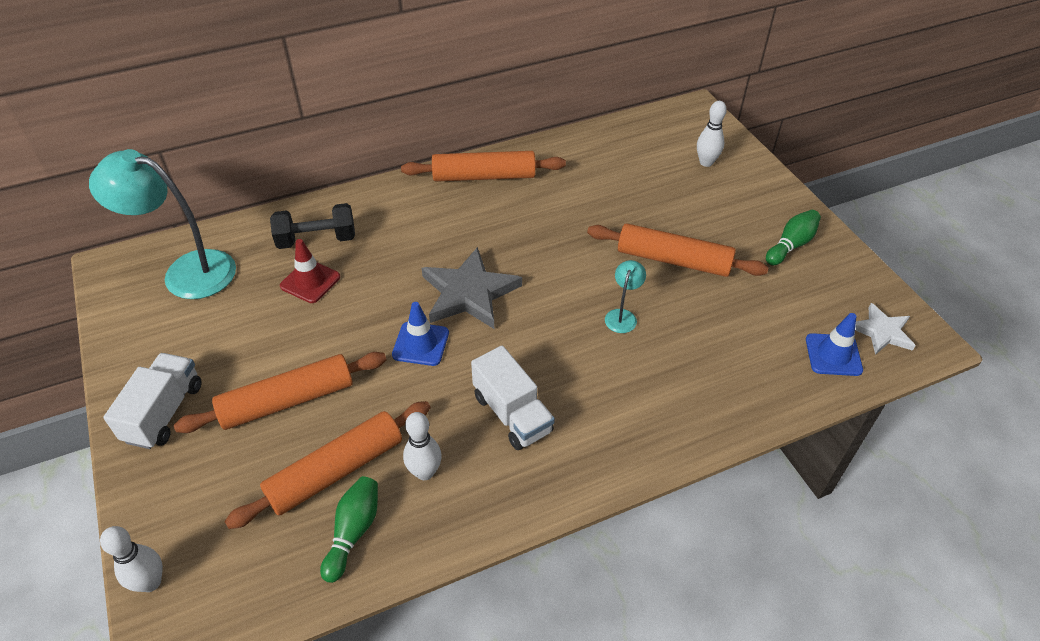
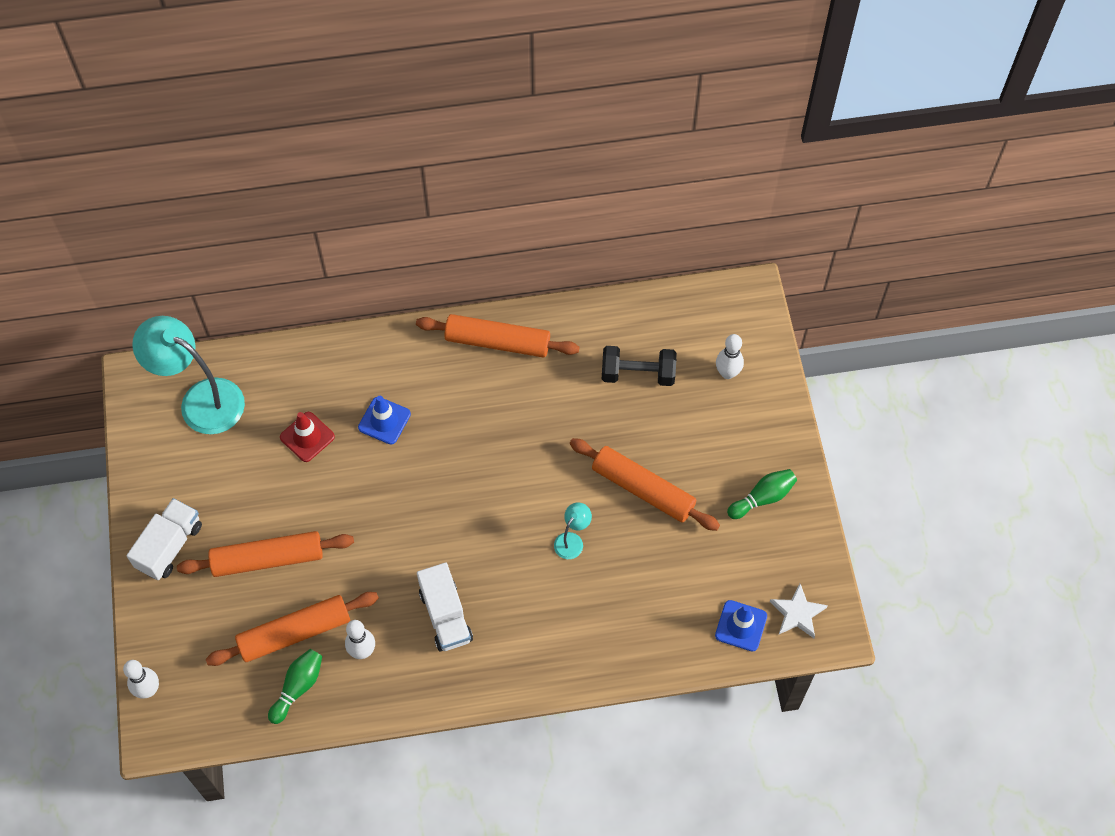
camera: 15 degrees right, 15 degrees up
(317, 240) = (321, 388): black dumbbell -> black dumbbell (638, 374)
(420, 344) = (388, 528): blue traffic cone -> blue traffic cone (384, 421)
(469, 293) = (444, 483): grey star -> none

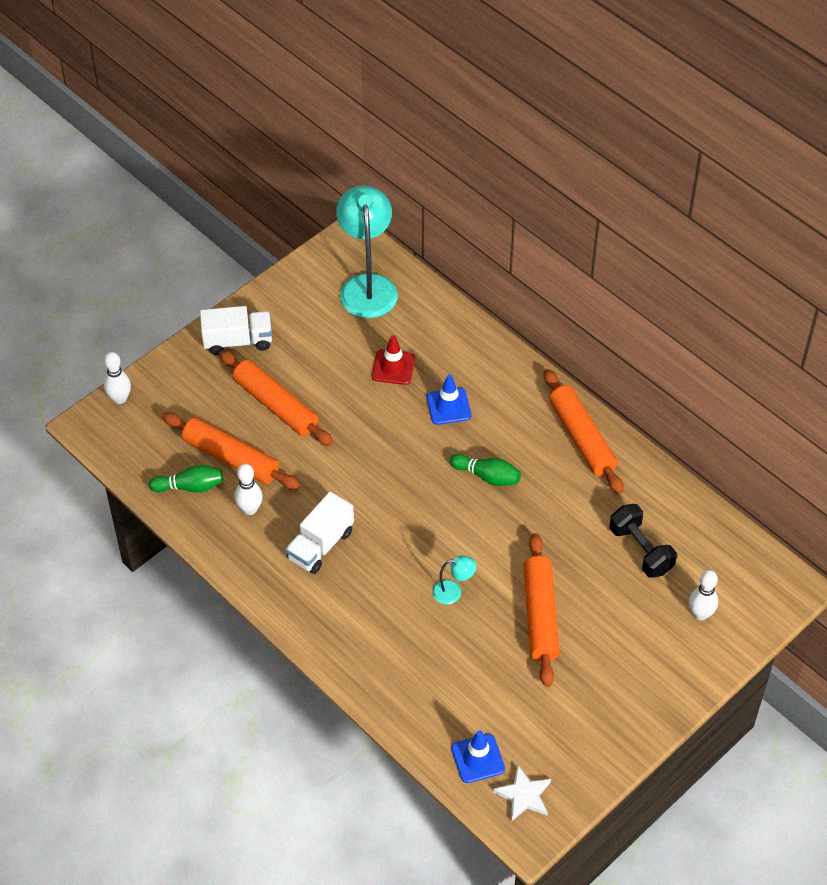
camera: 55 degrees right, 10 degrees down
(762, 498) = (607, 708): green bowling pin -> green bowling pin (487, 476)

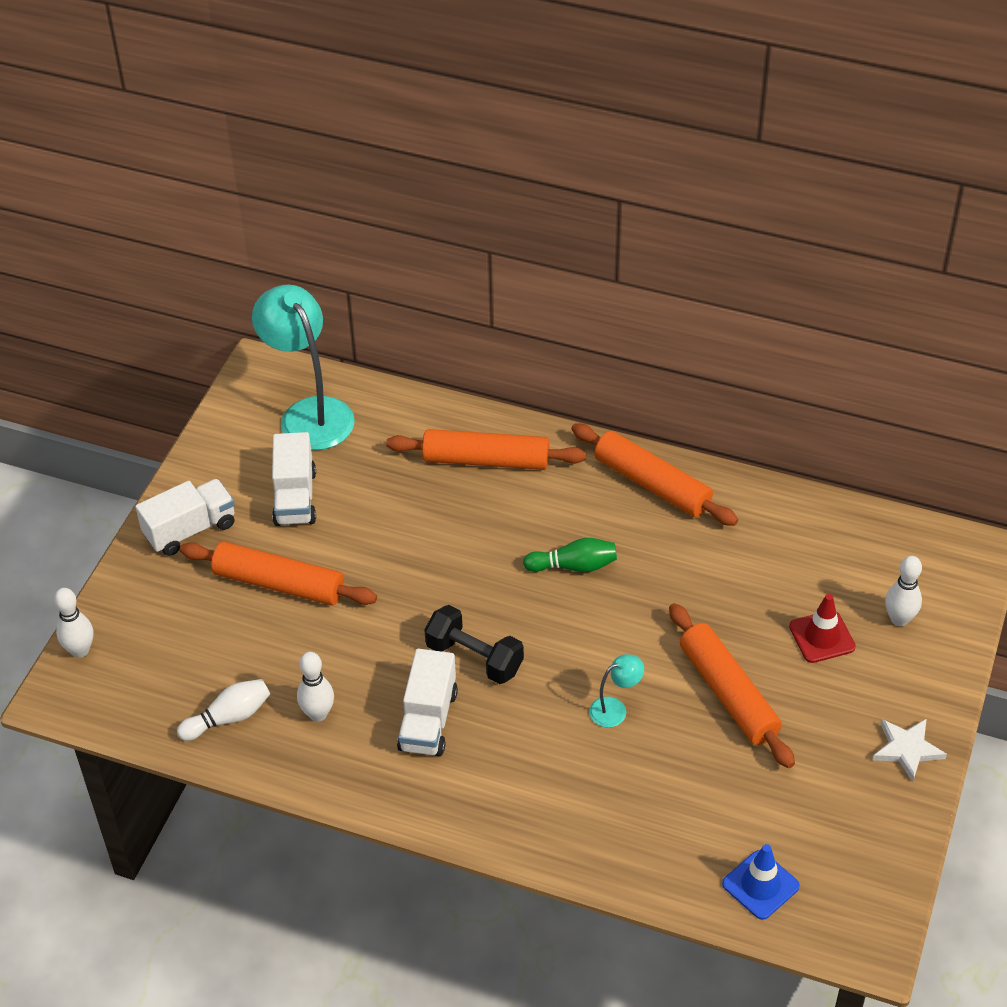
camera: 25 degrees left, 5 degrees down
(190, 487) = (228, 718): green bowling pin -> white bowling pin
(231, 458) = (260, 664): orange rolling pin -> orange rolling pin (486, 460)
(322, 346) = (295, 497): none -> white truck
(393, 367) = (393, 489): red traffic cone -> red traffic cone (822, 637)
(448, 406) = (483, 508): blue traffic cone -> none
(523, 795) = (838, 903): white star -> white star (907, 749)
(640, 550) = (792, 577): black dumbbell -> black dumbbell (474, 658)

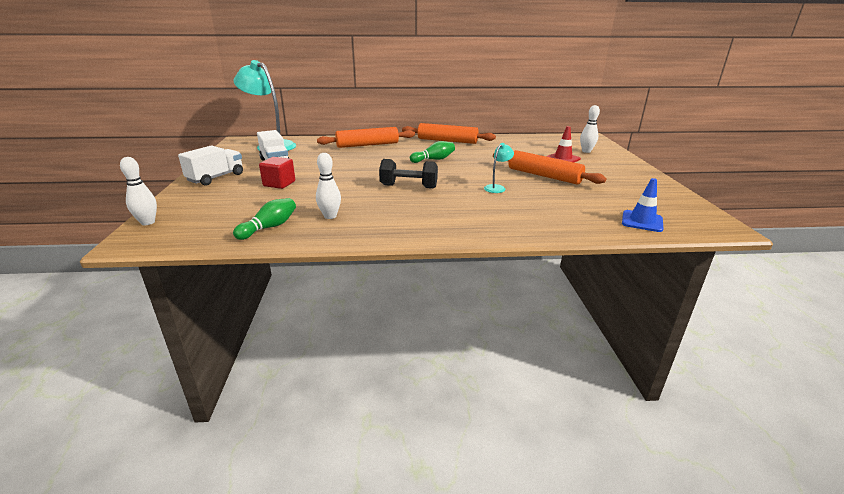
camera: 25 degrees left, 20 degrees down
(228, 718) = (269, 227): white bowling pin -> green bowling pin
(279, 583) = (279, 184): orange rolling pin -> red cube
(428, 720) = (400, 207): white truck -> none
(907, 749) = (640, 175): white star -> none

